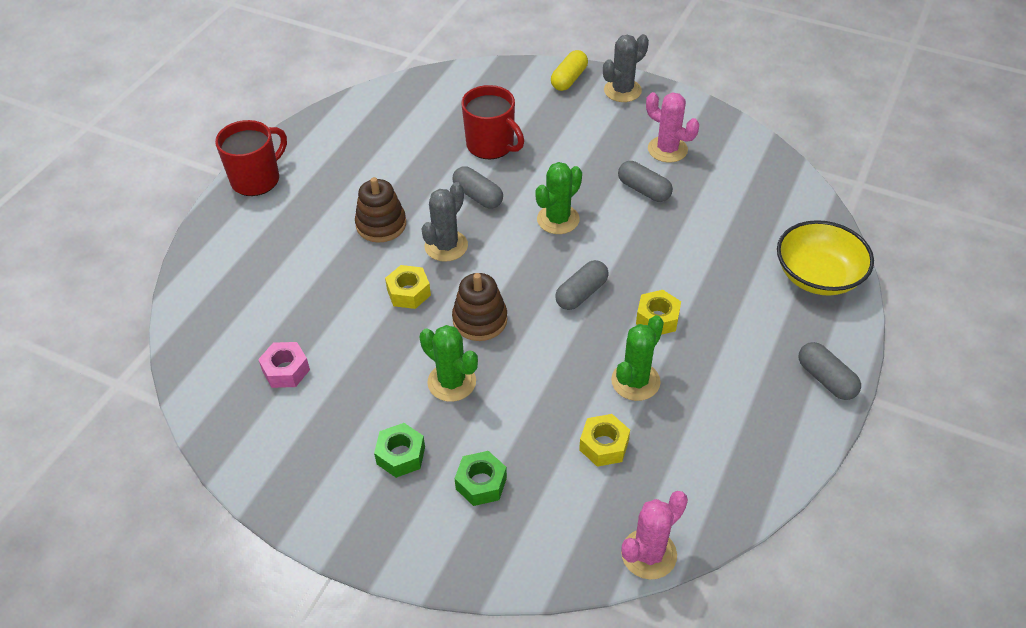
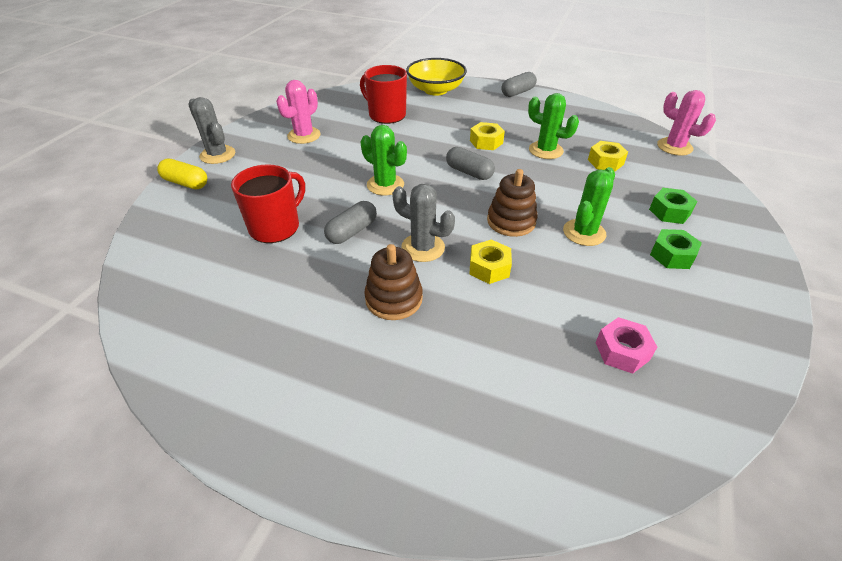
camera: 95 degrees left, 5 degrees down
(257, 179) = (298, 451): red mug -> red mug (386, 115)
(644, 190) = (351, 146): grey capsule -> none

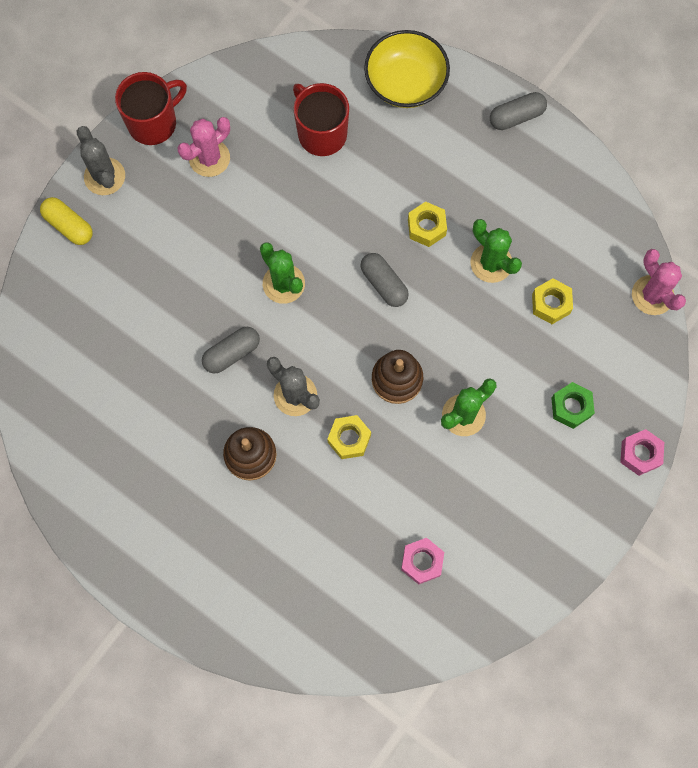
camera: 15 degrees right, 30 degrees up
(276, 227) = (157, 327): red mug -> red mug (154, 123)
(672, 255) = (533, 468): green nut -> none
(752, 228) = (640, 454): none -> pink nut

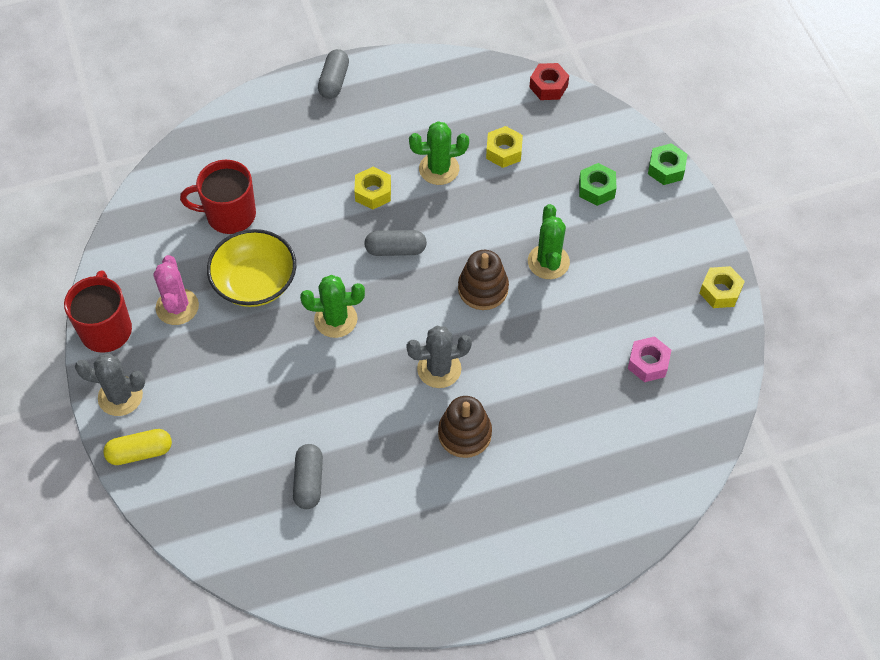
camera: 55 degrees left, 15 degrees down
(232, 353) = (365, 394): grey capsule -> grey capsule (309, 481)
(349, 439) = (507, 352): yellow nut -> yellow nut (720, 291)
(405, 83) = (239, 133): yellow bowl -> yellow bowl (255, 282)
(640, 454) = (666, 169): pink nut -> green nut
(652, 295) = (548, 86): pink cactus -> red nut

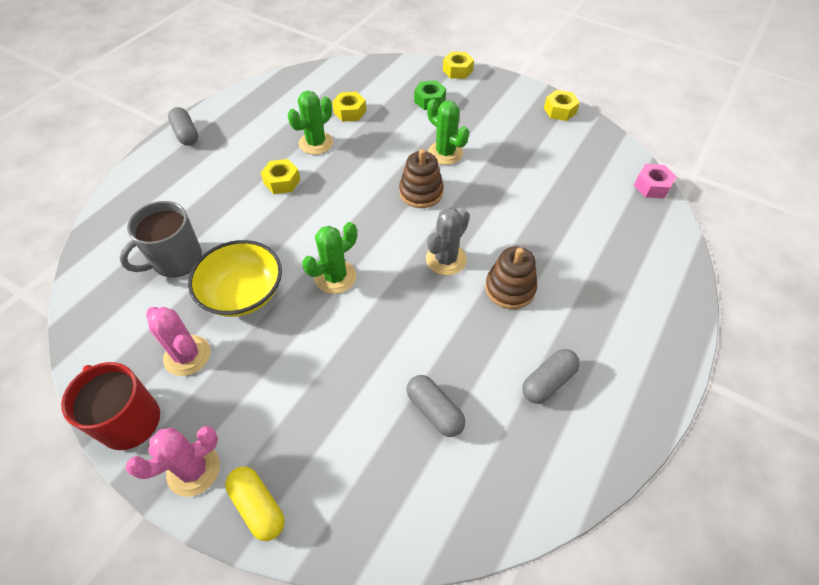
camera: 40 degrees left, 5 degrees down
(120, 396) = (194, 470): grey cactus -> pink cactus
(140, 452) = (258, 506): yellow capsule -> yellow capsule turned 75 degrees counterclockwise
(229, 215) = (176, 260): red mug -> grey mug
(395, 249) = (335, 206): grey capsule -> grey capsule (548, 382)
(548, 86) = (341, 67): red nut -> none
(648, 363) = (568, 170): pink nut -> pink nut (652, 186)
(666, 169) = (457, 70): green nut -> yellow nut

